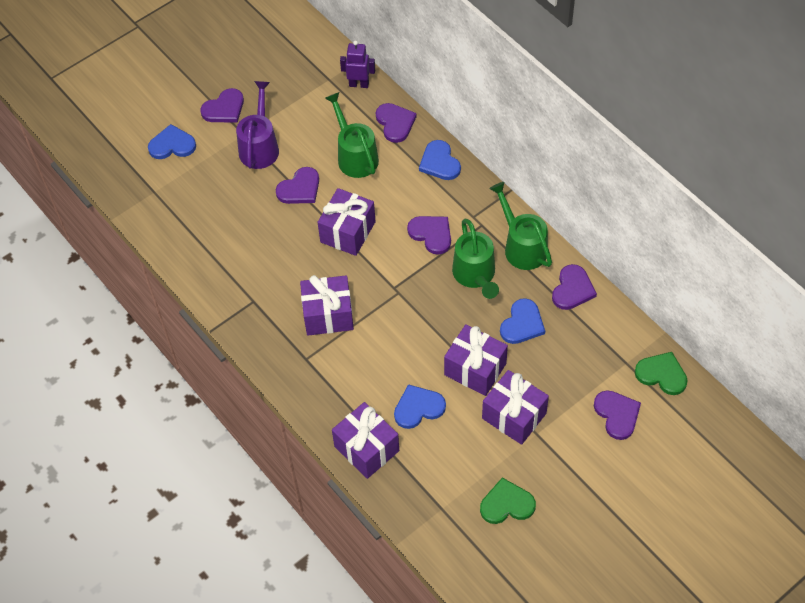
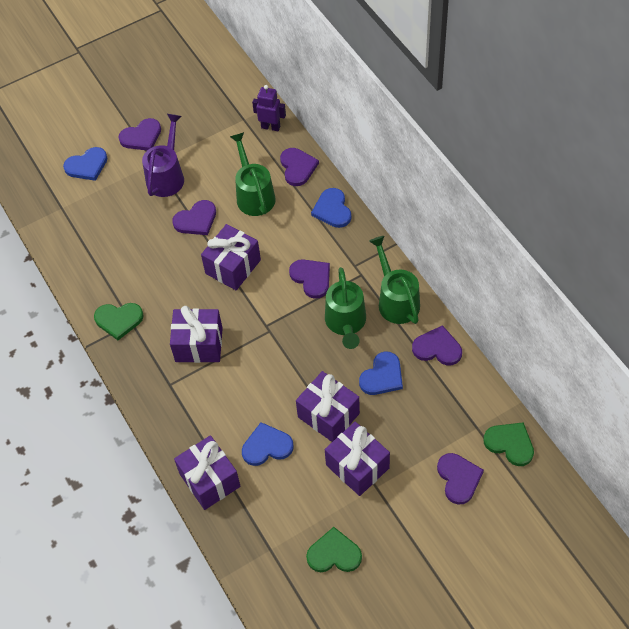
camera: 10 degrees right, 0 degrees up
(172, 145) = (87, 165): blue heart -> blue heart turned 150 degrees clockwise
(239, 300) = (119, 320): none -> green heart
(572, 289) = (437, 348): purple heart -> purple heart turned 105 degrees counterclockwise

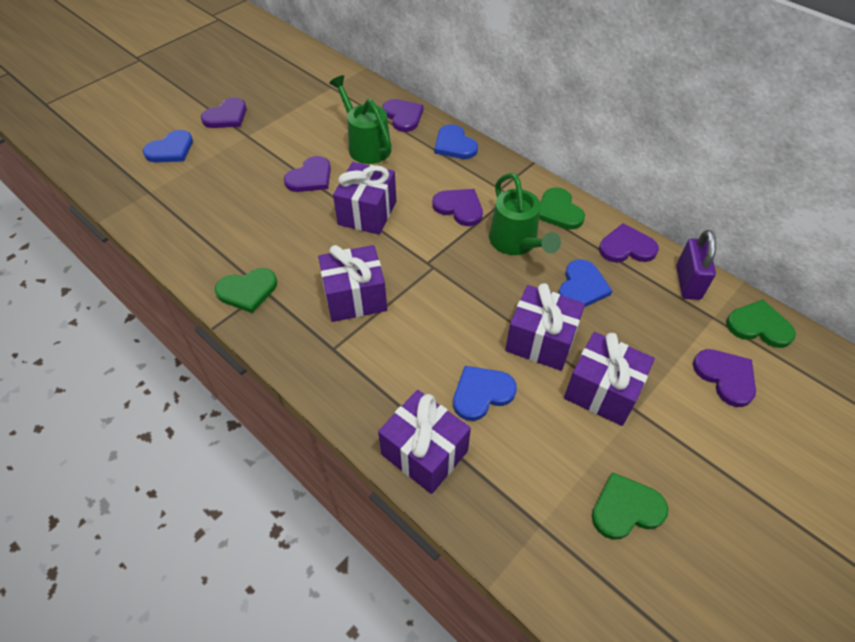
camera: 20 degrees left, 5 degrees down
(167, 175) = (265, 144): purple watering can -> none
(270, 127) = (362, 89): purple robot -> none
(395, 300) = (559, 211): green watering can -> green heart
(472, 392) = (688, 283): none -> purple padlock

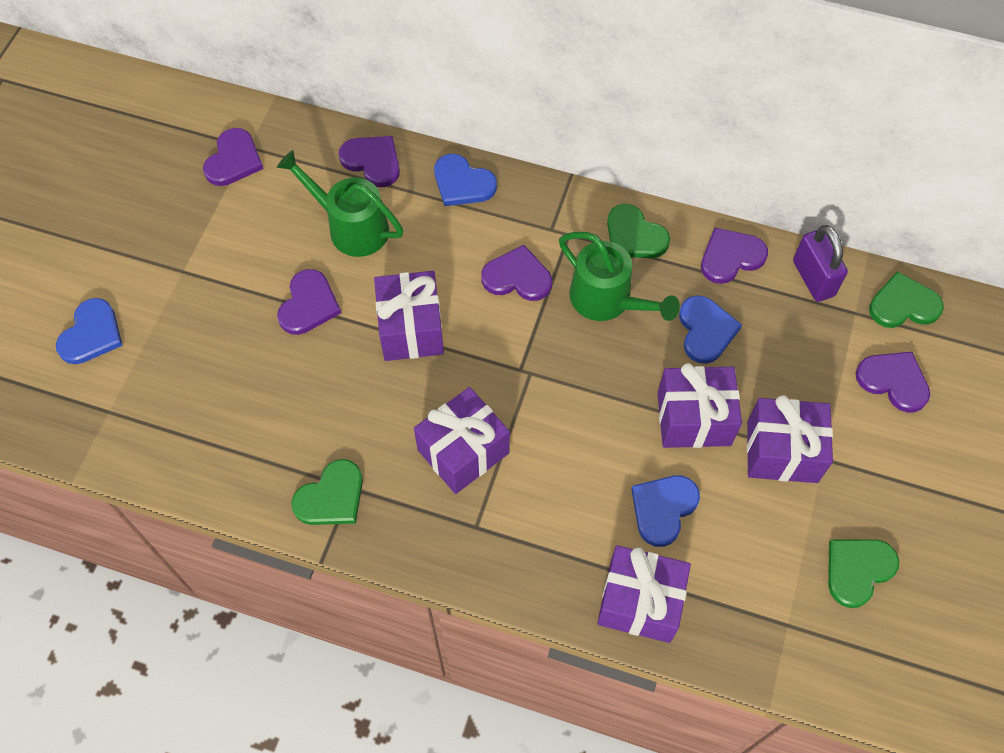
camera: 25 degrees left, 10 degrees up
(226, 116) = (132, 250): purple heart -> purple heart (234, 160)

